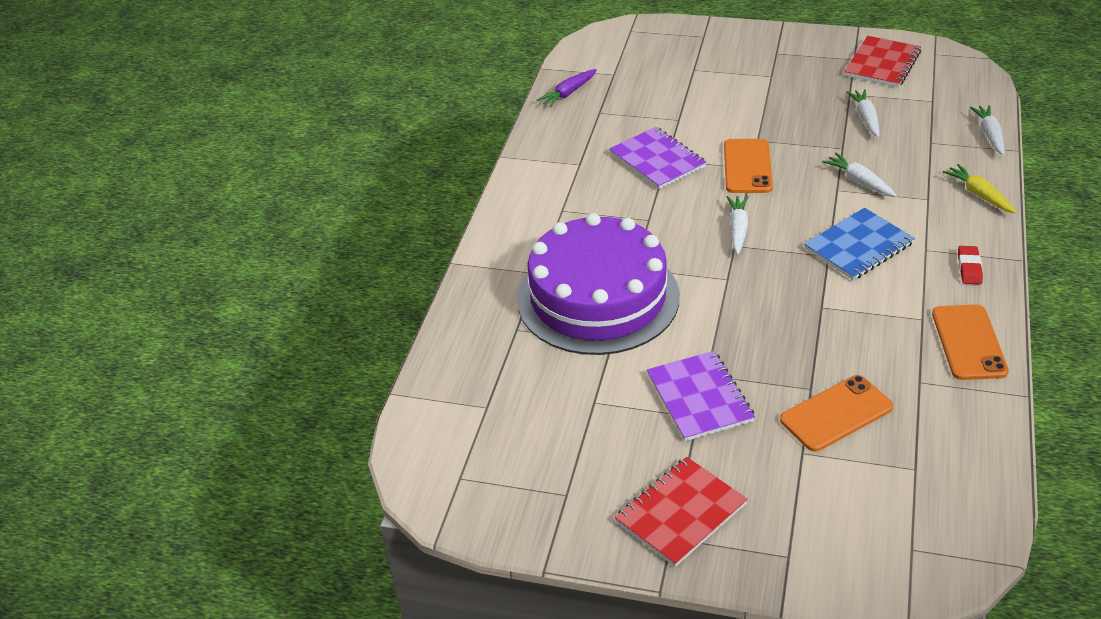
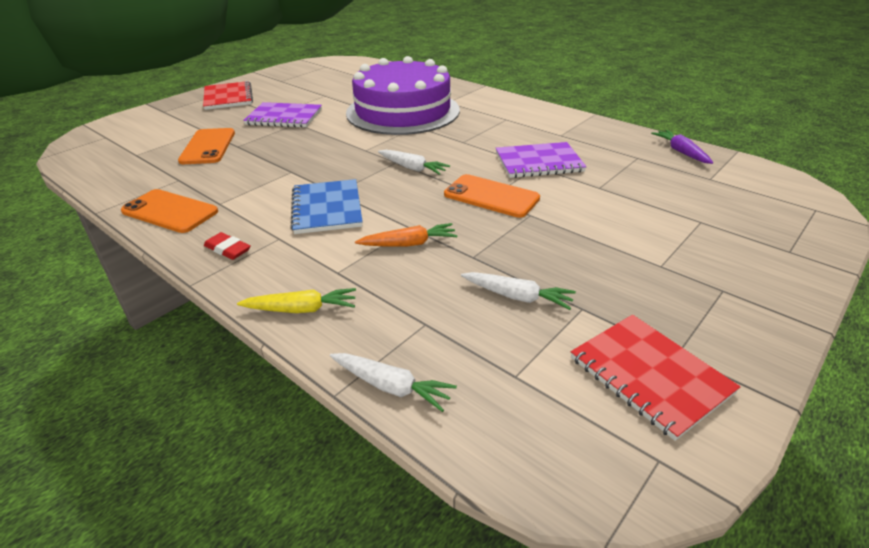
camera: 115 degrees right, 5 degrees down
(859, 181) = (409, 244): white carrot -> orange carrot

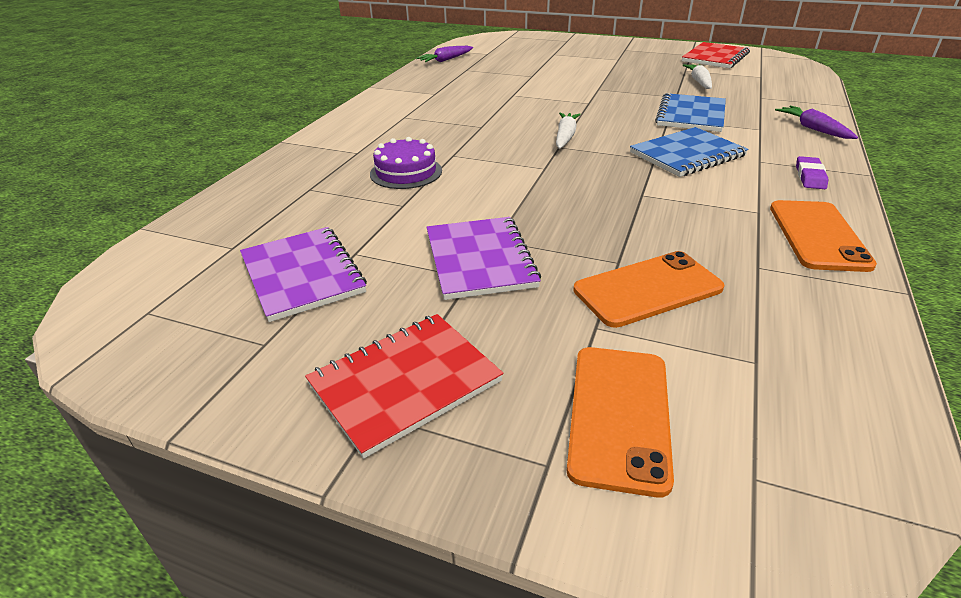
camera: 110 degrees left, 0 degrees up
(228, 249) = (810, 176): red eraser -> purple eraser
(301, 309) = (813, 129): yellow carrot -> purple carrot
(391, 386) = (818, 96): white carrot -> none
(403, 111) = (406, 172): purple cake -> purple cake, size x0.42
(409, 244) = (691, 115): orange carrot -> blue notebook
(491, 196) = (585, 102): orange phone -> orange phone (619, 415)
(539, 162) = (504, 95): purple notebook -> purple notebook (302, 275)

